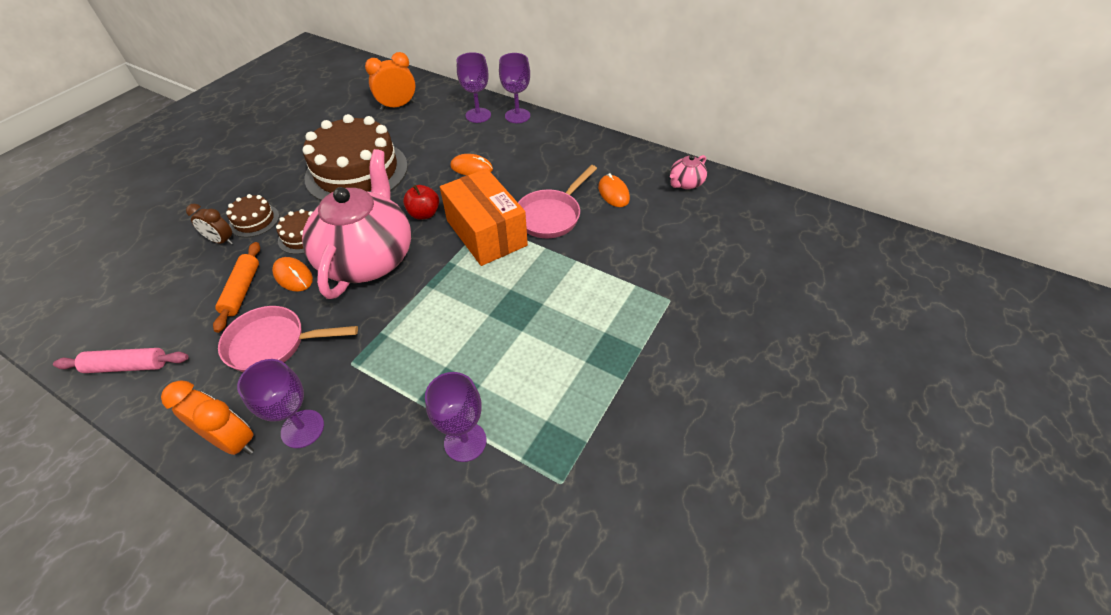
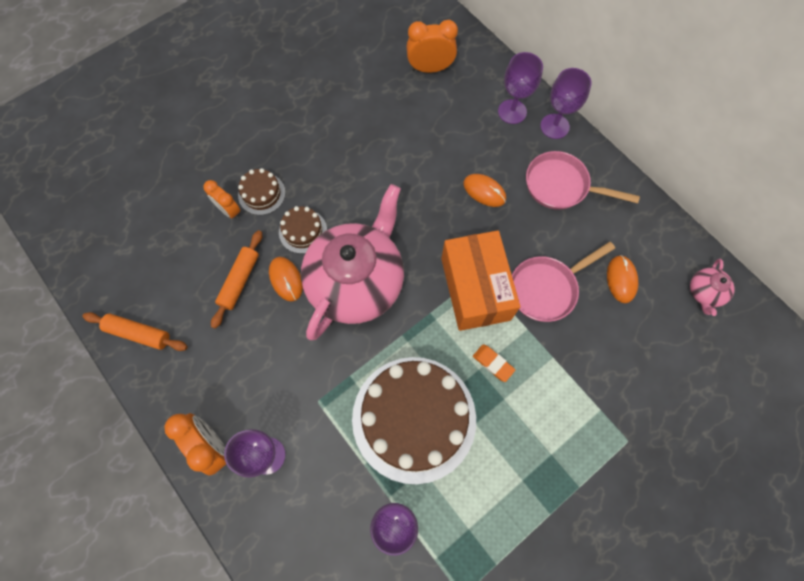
camera: 20 degrees right, 20 degrees up
(128, 366) = (139, 333): pink rolling pin -> orange rolling pin
(221, 241) = (229, 210): brown clock -> orange clock
(273, 344) = (257, 355): pink pan -> pink pan (561, 186)
(357, 172) = (368, 158): brown cake -> brown cake (414, 418)
(424, 214) = (421, 241): red apple -> none
(522, 280) = (493, 363): none -> orange eraser
(685, 183) = (704, 292): pink teapot -> pink teapot turned 45 degrees counterclockwise

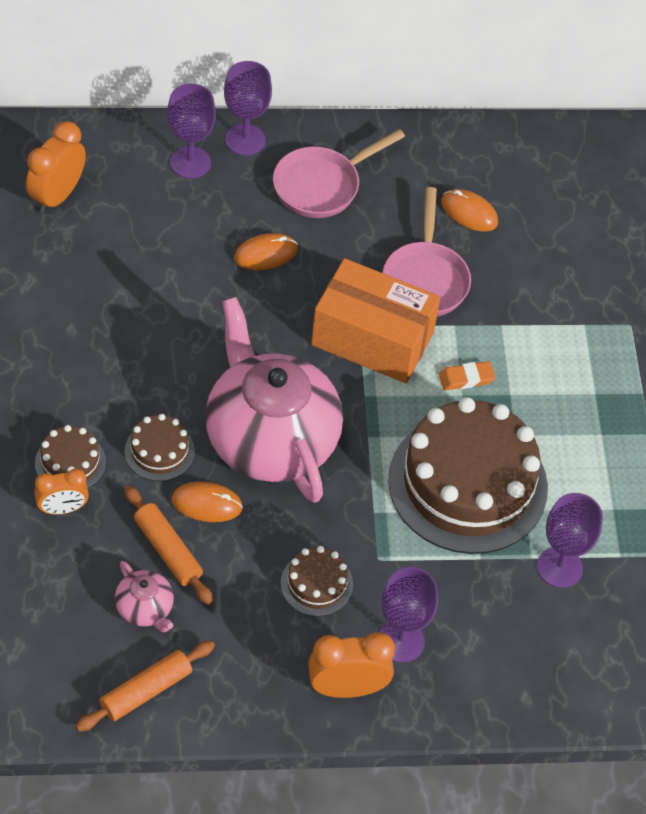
camera: 60 degrees left, 15 degrees down
(274, 377) = (316, 584): none -> brown cake
(704, 292) = (539, 159): pink teapot -> pink teapot (145, 608)

